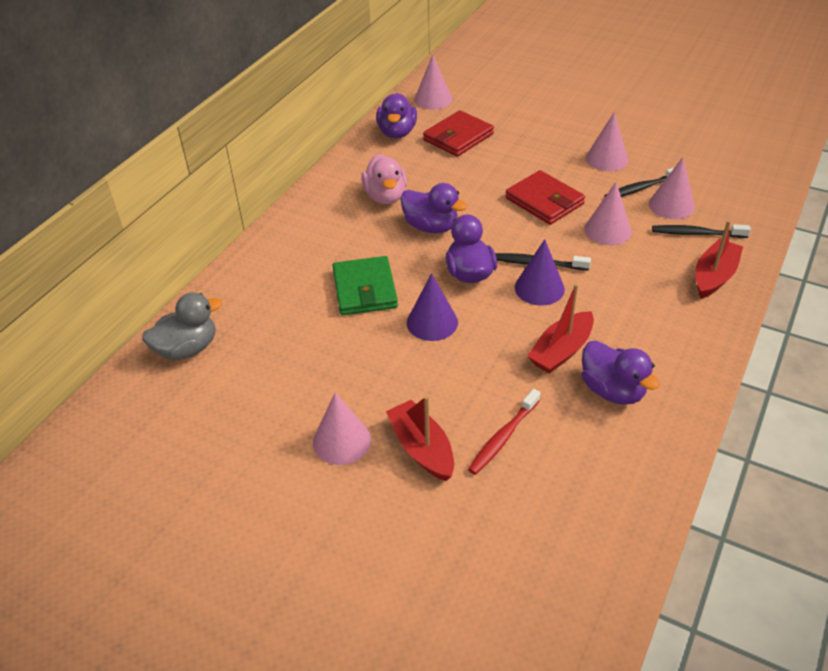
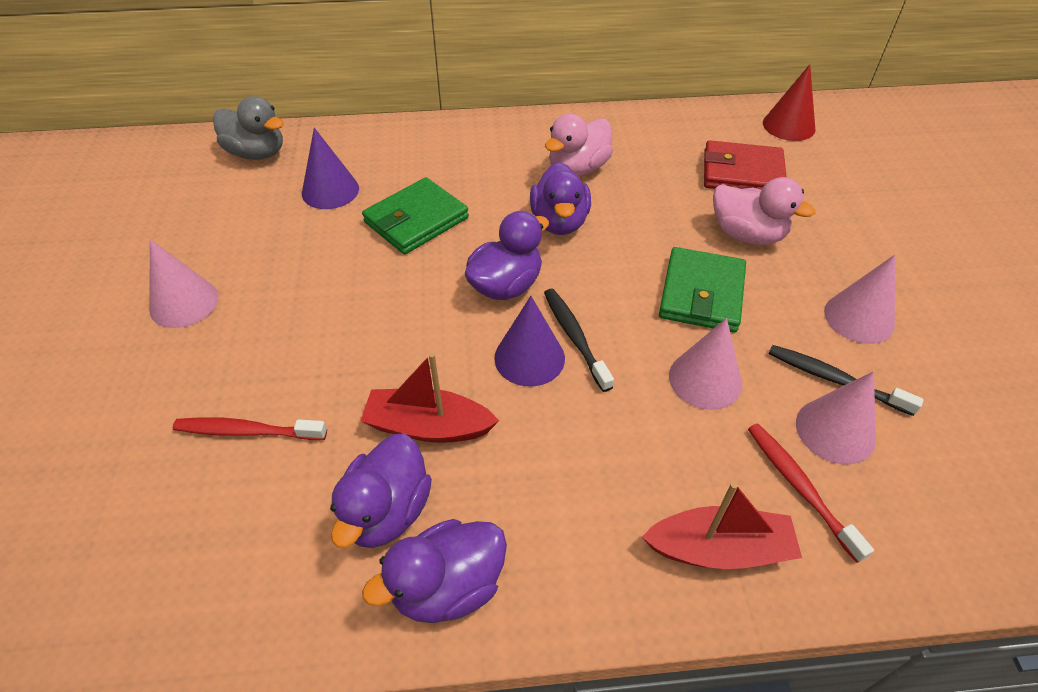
camera: 55 degrees right, 5 degrees up
(397, 132) = (696, 128): purple duck -> purple duck (448, 586)
(422, 448) = (199, 368): red boat -> none
(432, 322) = (401, 291): purple cone -> purple cone (330, 191)
(433, 99) = (788, 126): pink cone -> red cone
(512, 162) = (747, 235): none -> pink duck
(544, 201) = (701, 294): red wallet -> green wallet
(696, 233) = (799, 487): black toothbrush -> red toothbrush

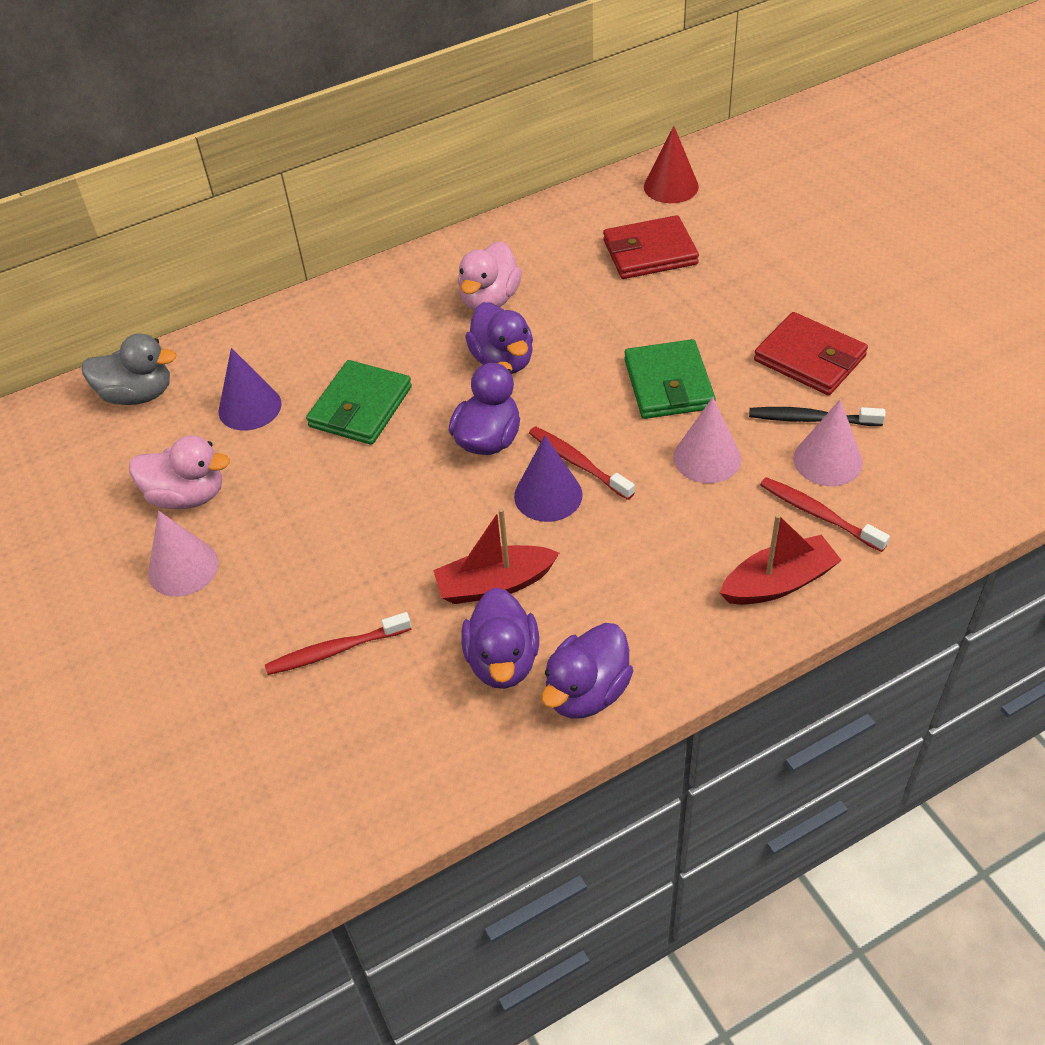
camera: 20 degrees left, 0 degrees up
(574, 337) = (578, 463): black toothbrush -> red toothbrush
(747, 235) = (682, 314): pink duck -> pink duck (187, 496)
(859, 318) = (809, 358): pink cone -> red wallet

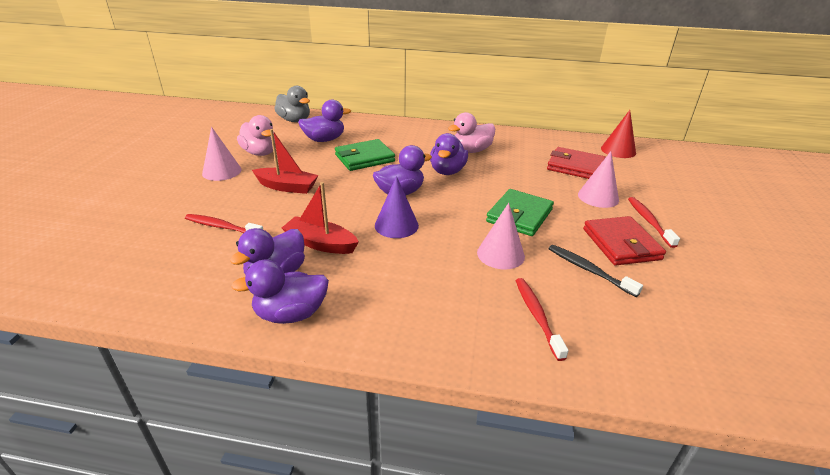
camera: 35 degrees right, 15 degrees down
(250, 407) = (324, 140): purple cone -> purple duck
(578, 463) = (428, 221): red toothbrush -> red toothbrush (649, 221)
(778, 583) = (466, 334): red boat -> red boat (287, 187)
(827, 460) = (576, 294): pink cone -> pink cone (598, 197)

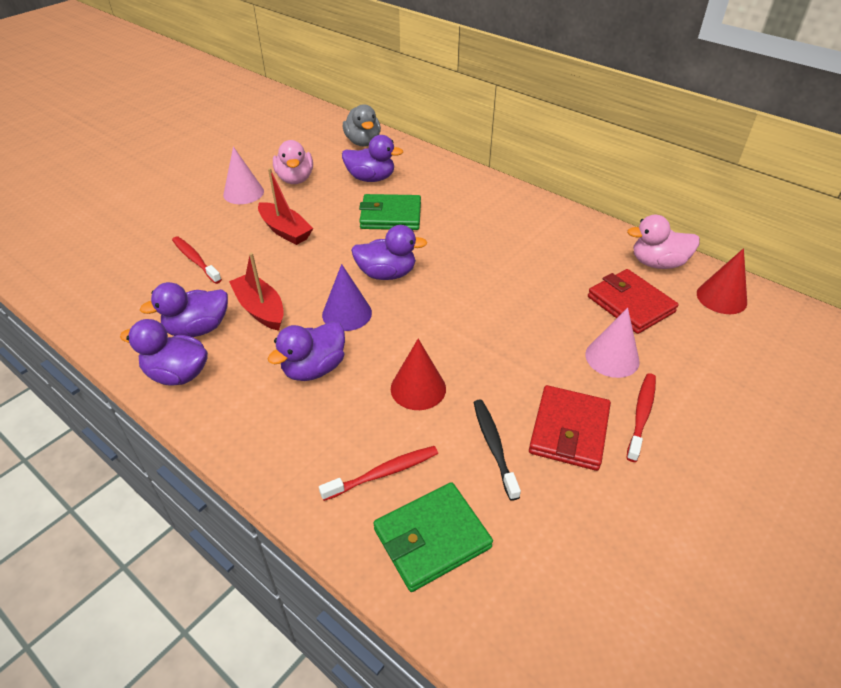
camera: 30 degrees right, 10 degrees up
(447, 171) = (464, 261): purple duck -> purple duck (314, 368)
(471, 150) = (520, 240): pink duck -> pink duck (657, 263)
(500, 254) = (418, 388): pink cone -> red cone
(519, 216) = (487, 348): green wallet -> green wallet (432, 538)
(537, 316) = (383, 473): red toothbrush -> red toothbrush turned 45 degrees clockwise

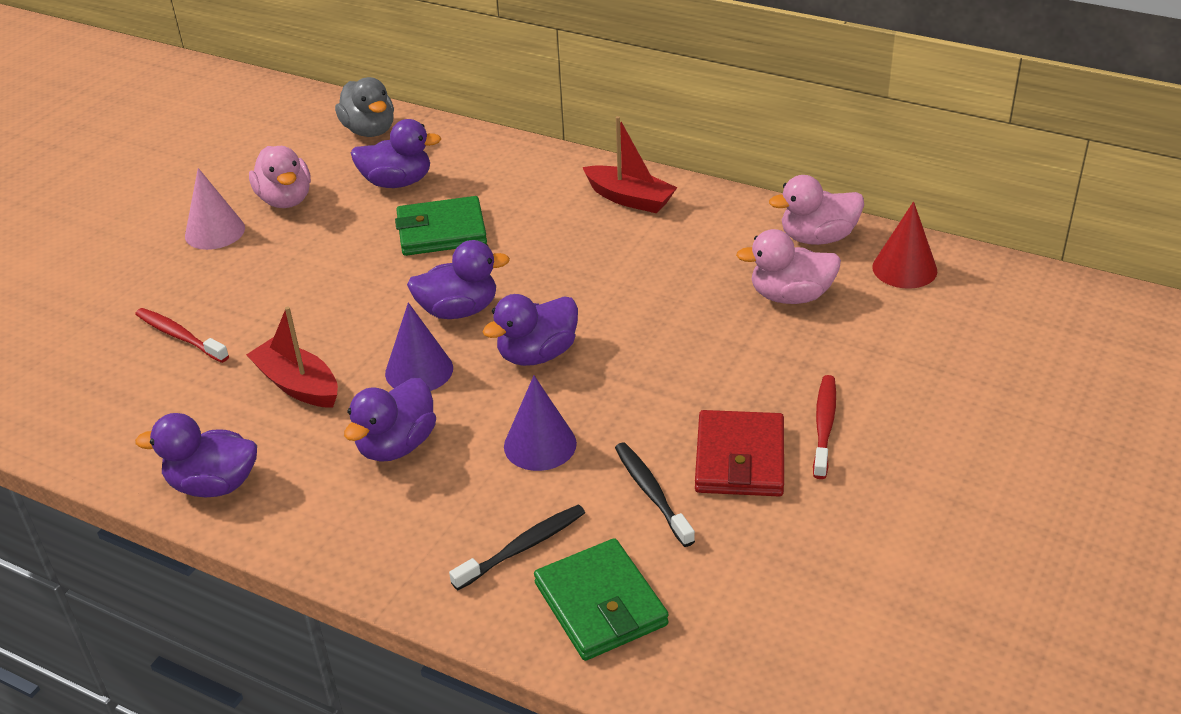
camera: 10 degrees left, 5 degrees down
(198, 329) = (219, 424): purple duck -> purple duck (537, 354)
(285, 231) = (296, 275): red boat -> red boat (629, 199)
(383, 473) = (522, 547): red toothbrush -> black toothbrush
(418, 388) = (540, 444): red cone -> purple cone
(432, 538) = (600, 604): green wallet -> green wallet turned 75 degrees counterclockwise
(612, 357) = (778, 365): pink cone -> none
(630, 304) = (790, 296): red wallet -> pink duck

